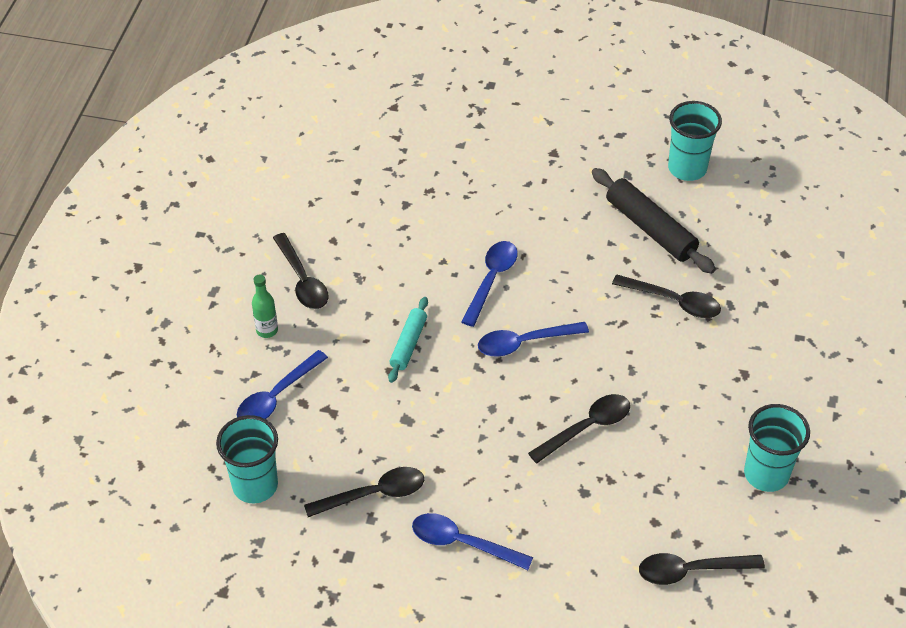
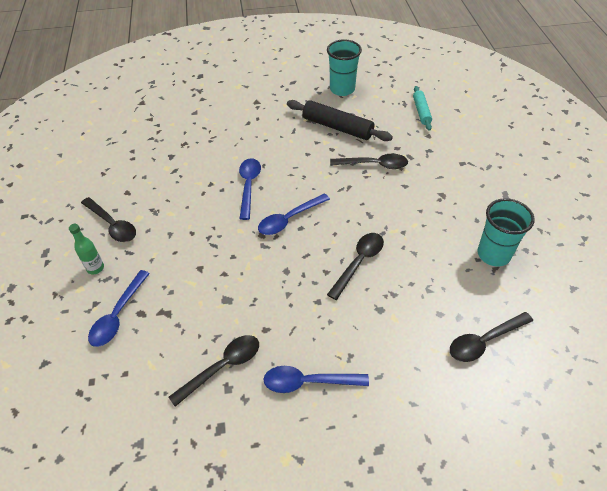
camera: 20 degrees left, 0 degrees up
(255, 485) = (121, 394): turquoise cup -> none
(408, 344) = (207, 245): turquoise rolling pin -> turquoise rolling pin (421, 112)

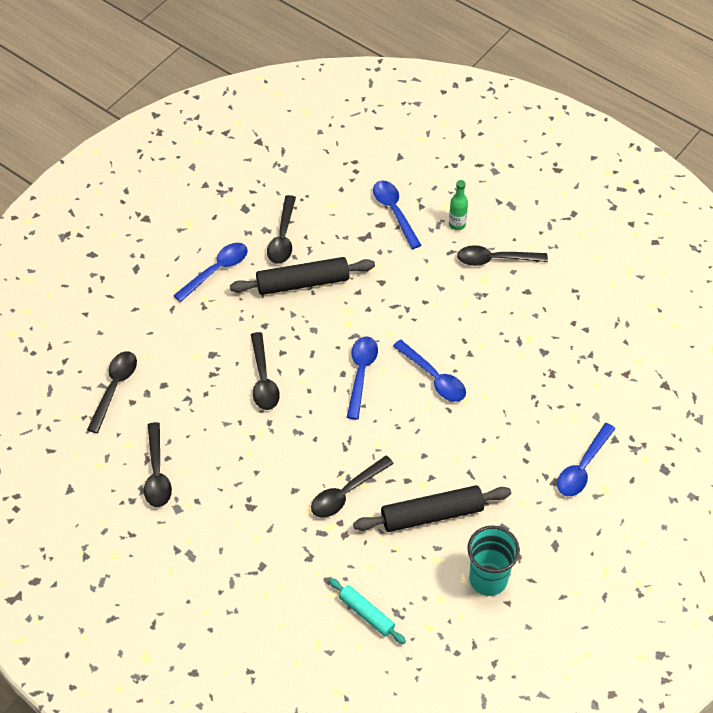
camera: 135 degrees right, 5 degrees up
(235, 99) = (582, 467): none -> blue spoon
(253, 312) = (303, 283): none -> black rolling pin
(493, 254) = (157, 473): turquoise cup -> black spoon

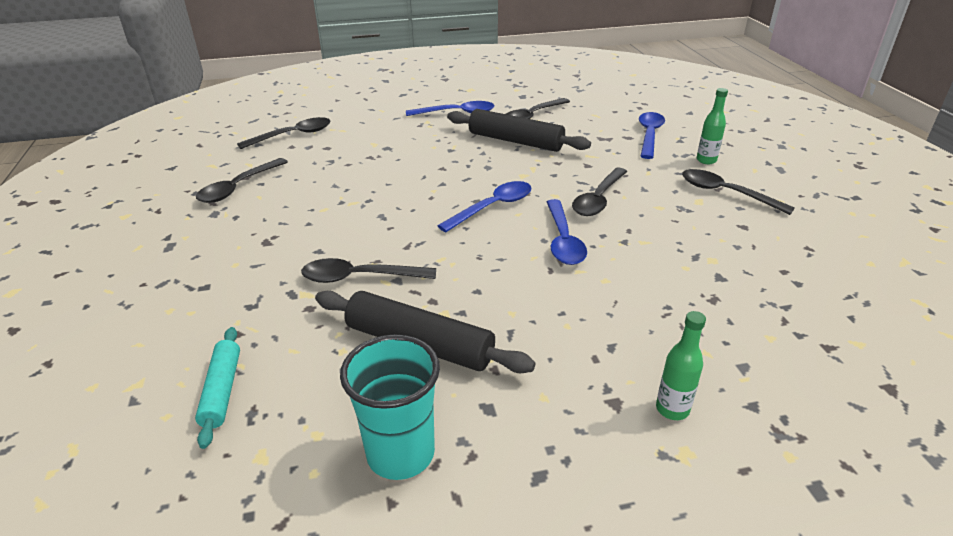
camera: 40 degrees right, 20 degrees down
(263, 379) = (403, 175): black spoon -> black spoon (598, 199)
(582, 467) = (672, 409): blue spoon -> green bottle

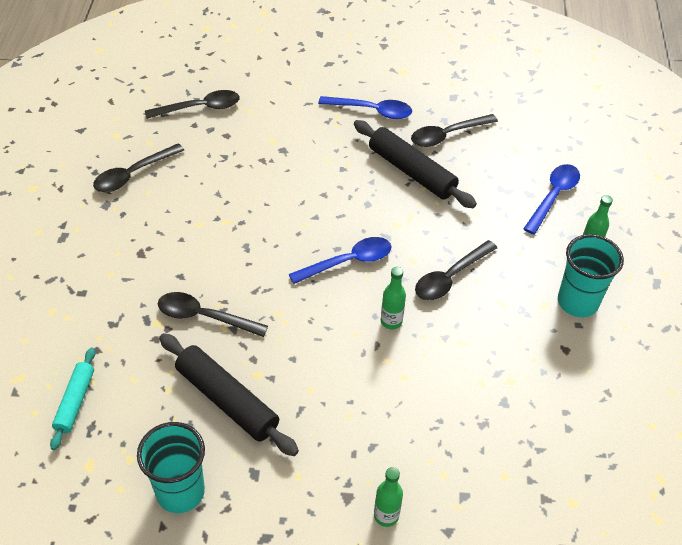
camera: 15 degrees right, 15 degrees up
(563, 240) = (391, 321): blue spoon -> green bottle
(726, 193) = (577, 302): black spoon -> turquoise cup

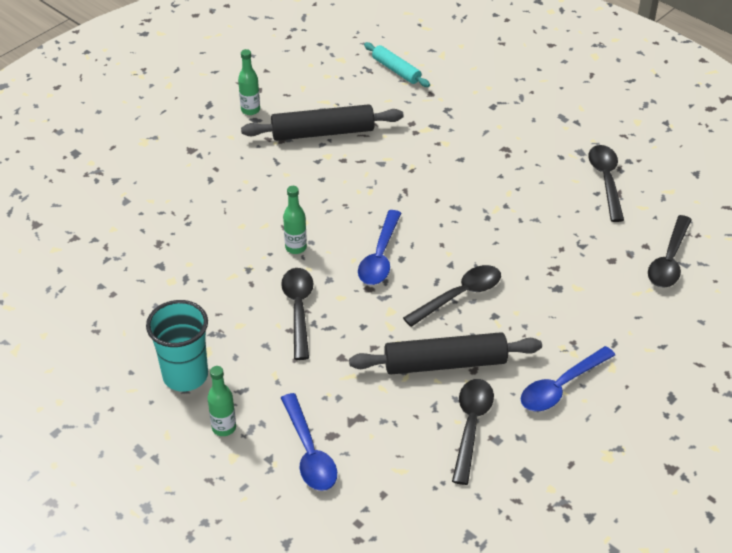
camera: 130 degrees right, 5 degrees down
(180, 492) = (279, 85): turquoise cup -> none
(204, 317) = (407, 153): black spoon -> black spoon (459, 295)
(386, 515) = (158, 159): green bottle -> green bottle (250, 110)

